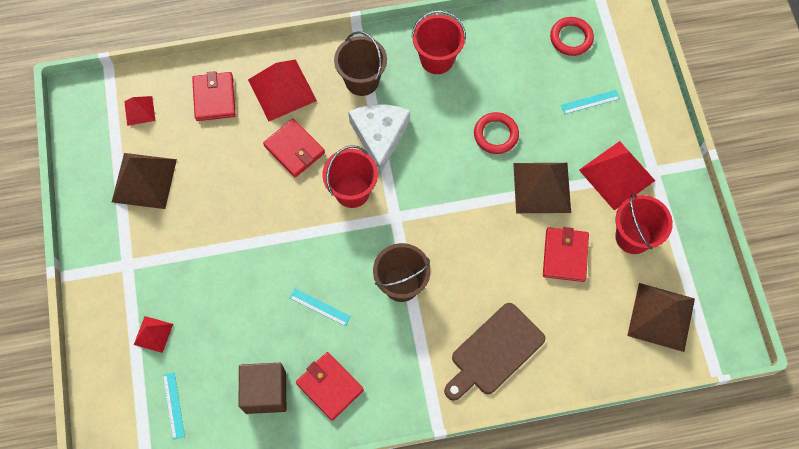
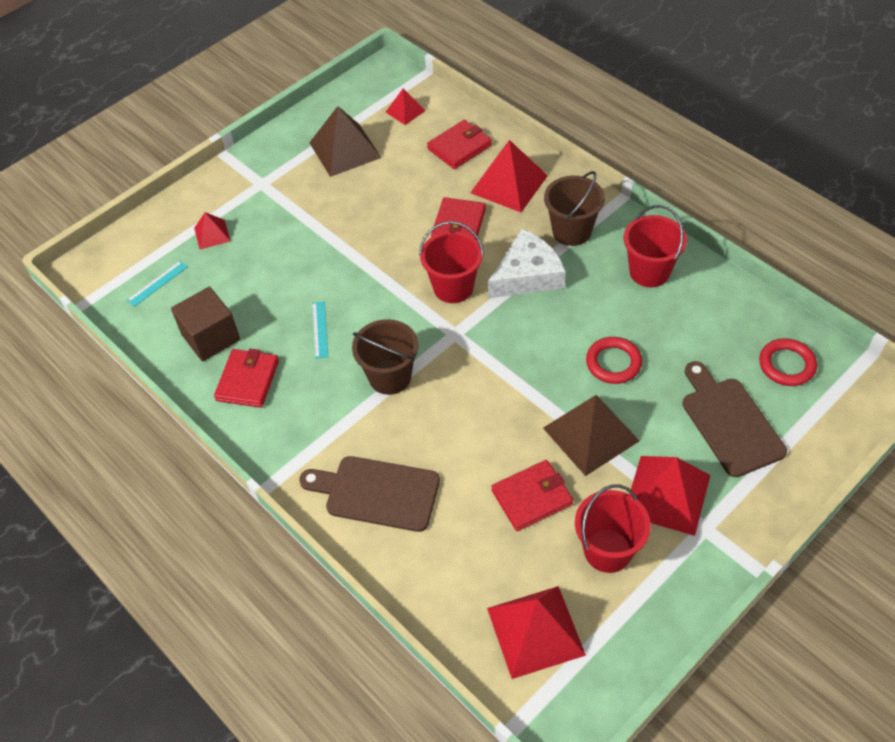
camera: 60 degrees right, 15 degrees down
(590, 102) = (729, 422): turquoise ruler -> brown cutting board
(661, 317) = (535, 631): brown pyramid -> red pyramid

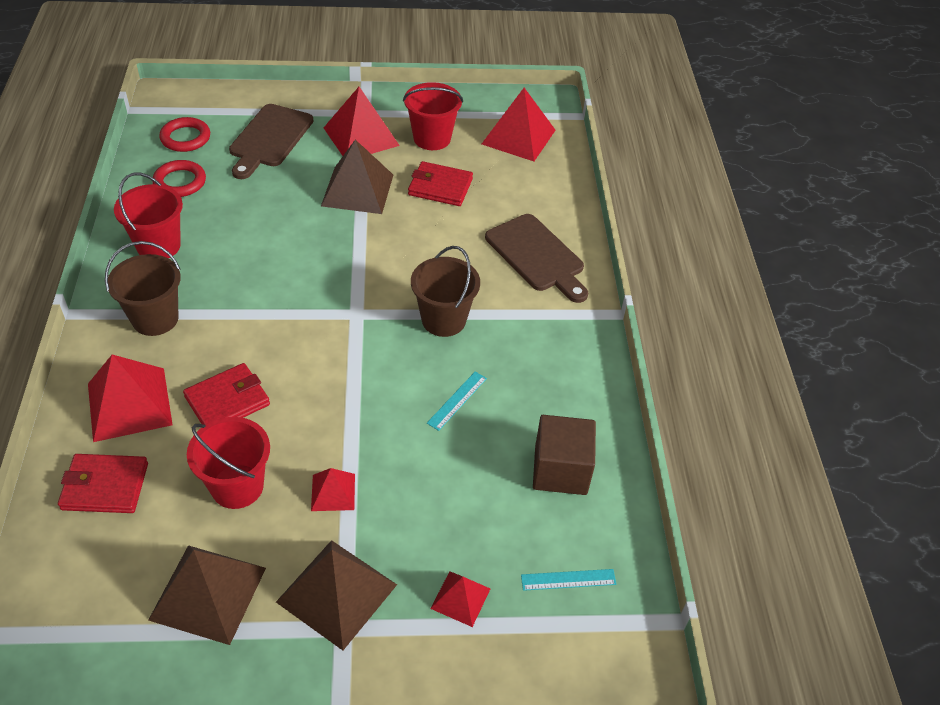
camera: 145 degrees left, 5 degrees down
(247, 380) = (560, 403): red wallet -> none
(281, 192) = (336, 593): none -> brown pyramid
(405, 111) = (81, 591): red pyramid -> red pyramid (333, 492)
(453, 287) = (309, 349): red bucket -> red bucket (237, 486)
(527, 275) = (242, 312): white cheese -> none
(613, 363) = (280, 213): red ring -> red ring (180, 182)

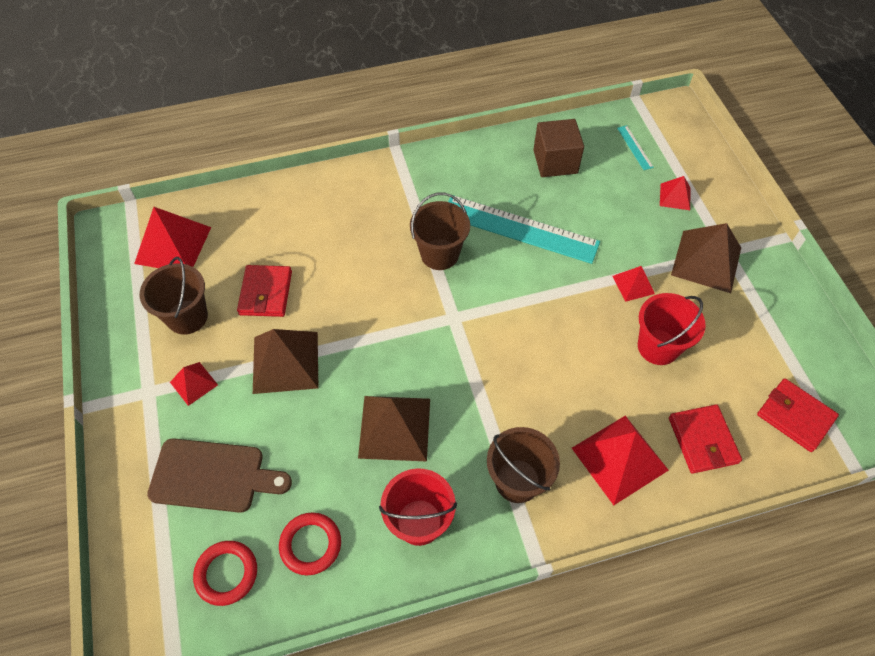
camera: 100 degrees left, 10 degrees up
(208, 593) = (746, 334): brown pyramid -> brown pyramid (394, 428)
(227, 401) = (584, 383): red wallet -> red wallet (795, 416)
(361, 136) = (193, 383): red pyramid -> red pyramid, size x0.53
(432, 138) = (187, 317): red bucket -> brown bucket
(457, 400) = (519, 229): turquoise ruler -> turquoise ruler, size x2.44
(537, 256) = (343, 205): brown cutting board -> none

